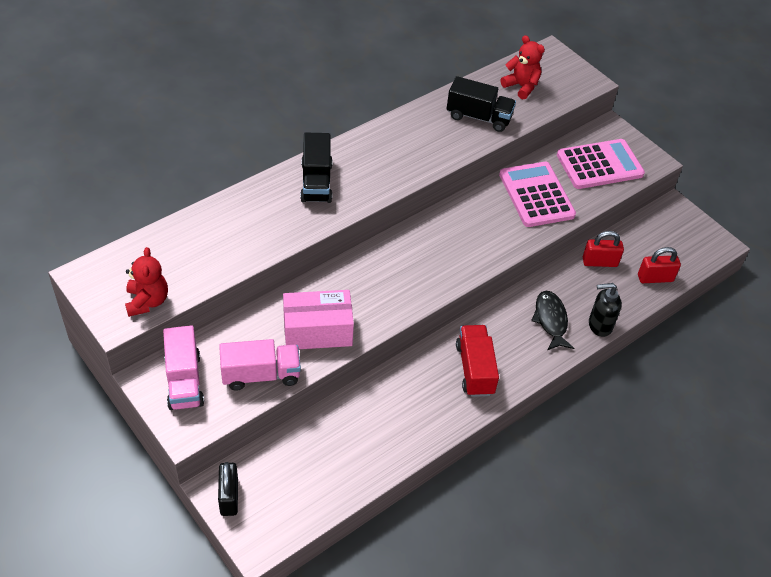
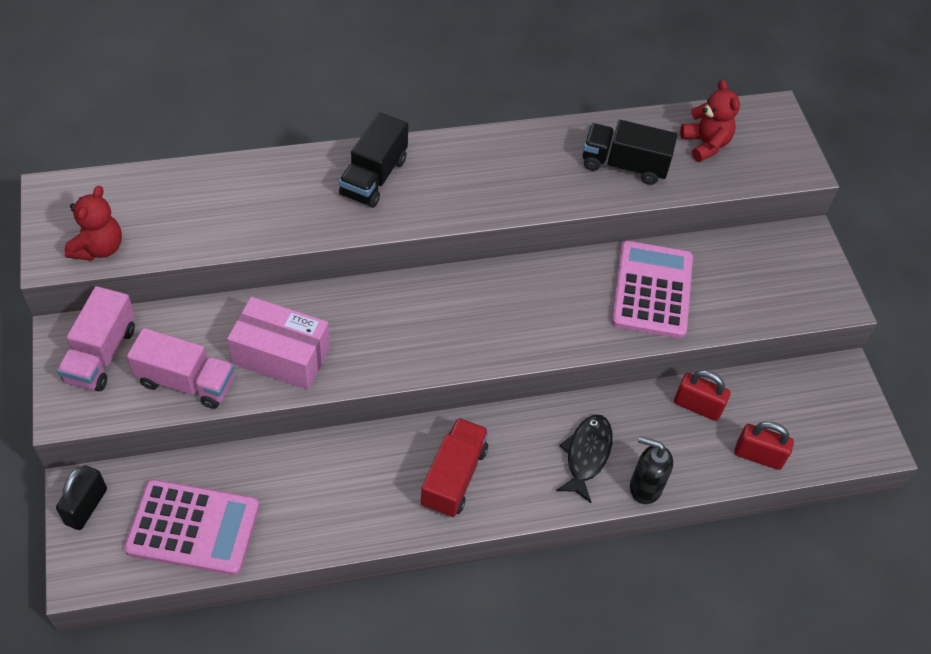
camera: 25 degrees right, 5 degrees up
(478, 117) = (624, 165): black truck -> black truck turned 150 degrees clockwise
(599, 165) = (761, 281): pink calculator -> pink calculator (193, 527)

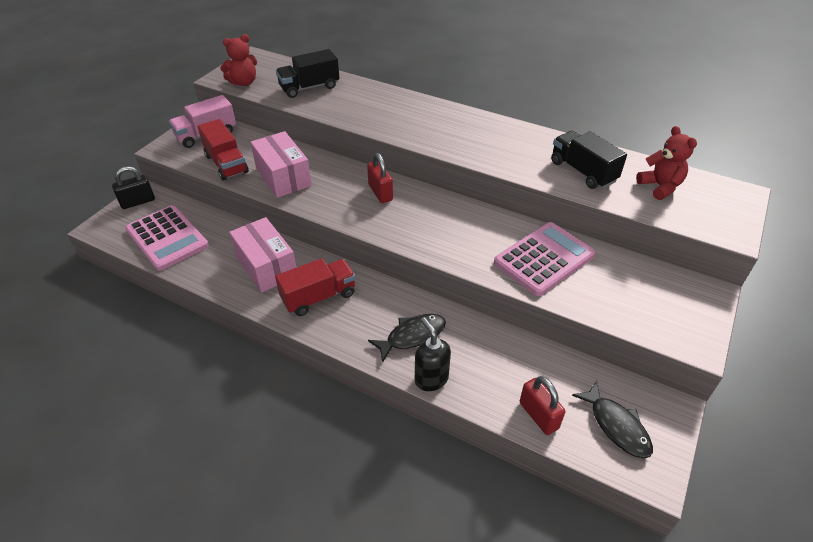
camera: 45 degrees right, 10 degrees down
(186, 382) = (226, 164): pink truck -> red truck
(357, 480) = (266, 266): none -> pink box
(374, 177) = (413, 112): black truck -> black truck (309, 87)
(697, 406) = (522, 356): red padlock -> red padlock (380, 193)
(705, 144) = (660, 187): red teddy bear -> red teddy bear turned 45 degrees counterclockwise
(820, 421) = (616, 426): none -> black fish

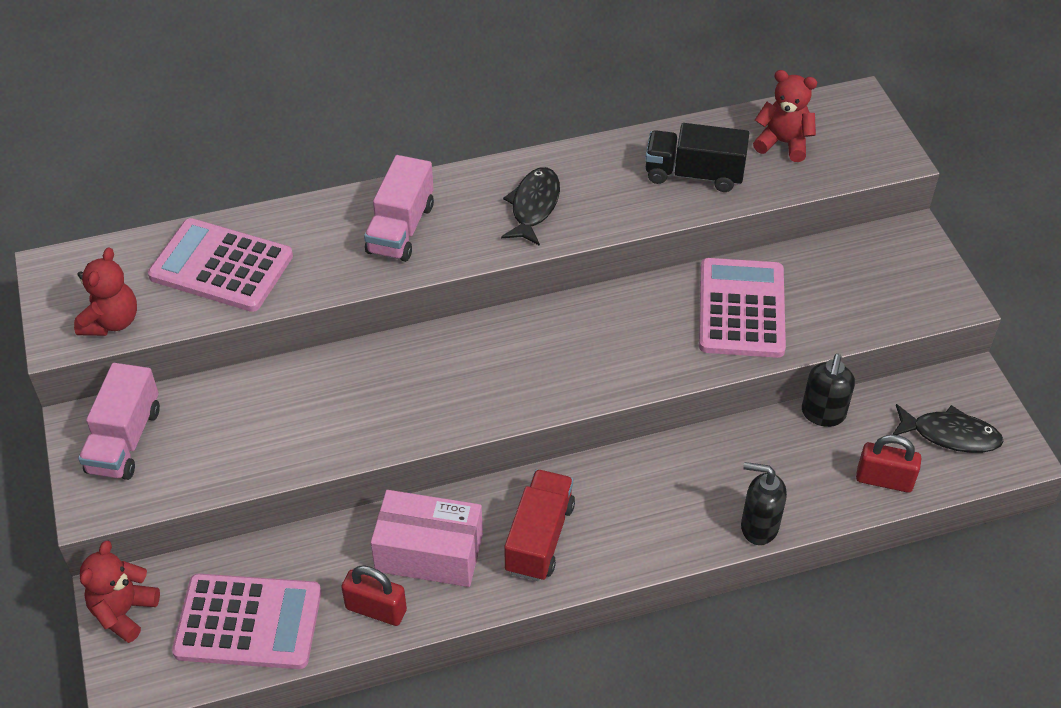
camera: 45 degrees left, 5 degrees up
(138, 202) = (124, 612): black padlock -> red teddy bear
(226, 164) = (224, 460): red truck -> none
(283, 176) = (329, 421): pink box -> none
(309, 87) = (221, 266): black truck -> pink calculator
(380, 193) = (477, 355): red padlock -> red padlock (376, 609)
(400, 114) = (401, 228): none -> pink truck
(412, 336) = (688, 499): black fish -> black fish (534, 206)
(544, 353) = (823, 414): none -> black soap dispenser

